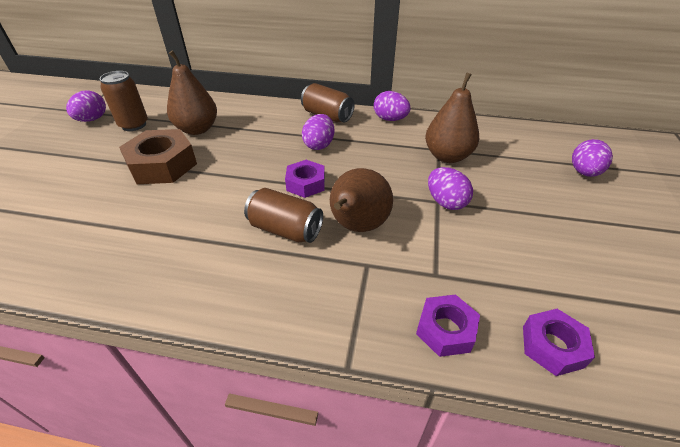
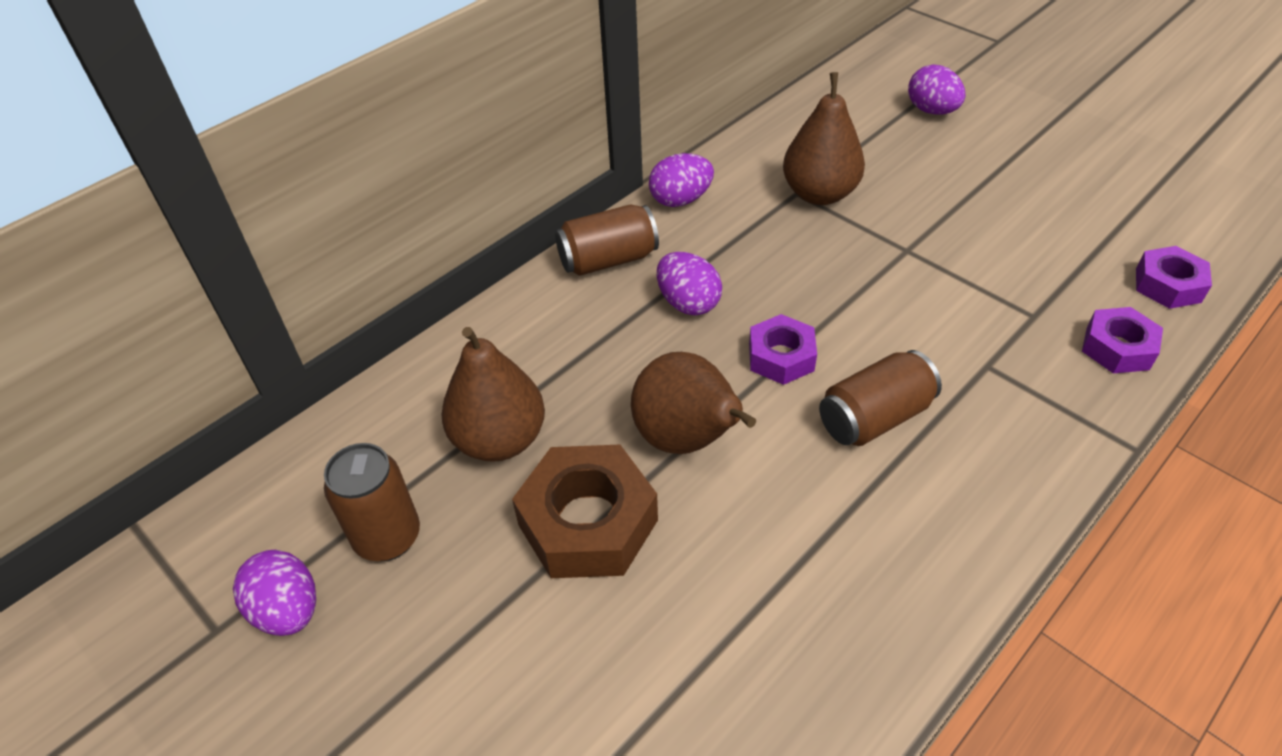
camera: 55 degrees left, 5 degrees up
(357, 226) = (911, 343): brown pear -> brown pear (687, 439)
(446, 202) = (914, 244): purple egg -> none

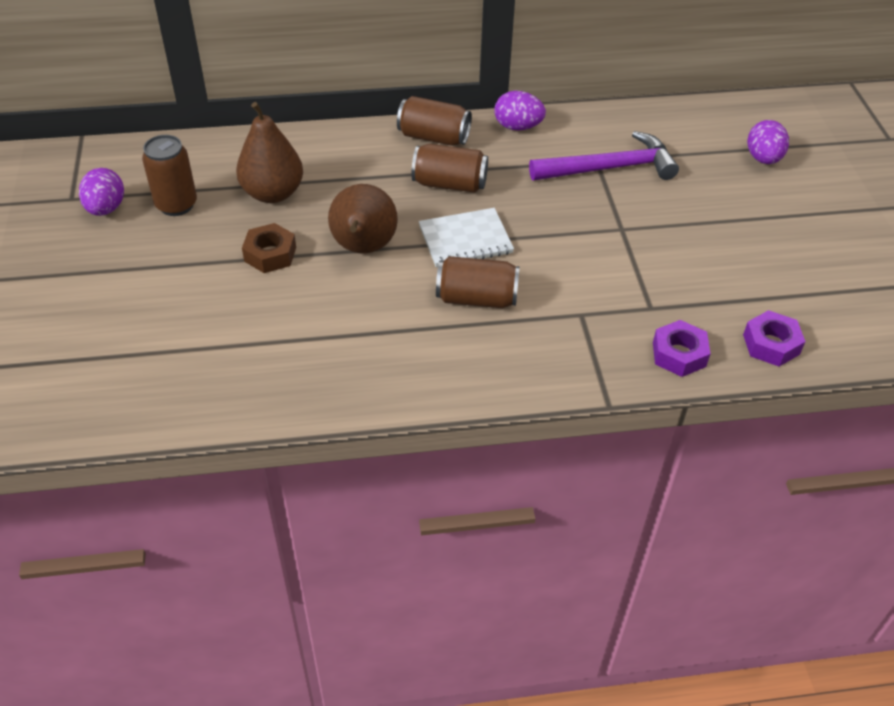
camera: 35 degrees right, 0 degrees up
(588, 522) = (270, 254): brown nut -> brown nut, size x0.60
(688, 303) = (449, 184): purple egg -> brown can
(781, 357) = (465, 240): purple nut -> white notebook
(819, 194) = (610, 168): brown pear -> purple hammer

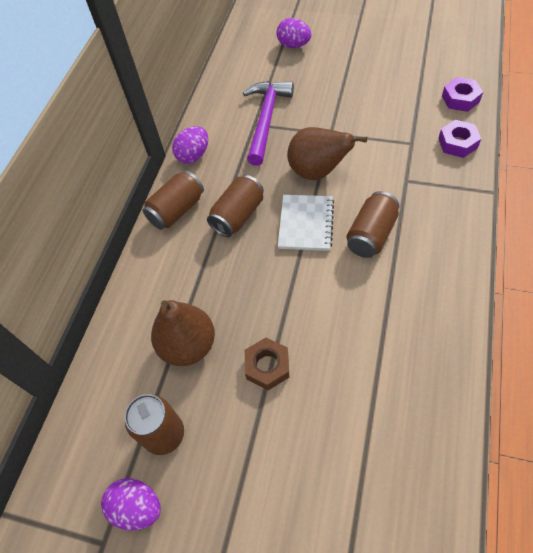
camera: 60 degrees left, 10 degrees up
(363, 248) = (288, 294): brown pear -> brown pear (317, 172)

